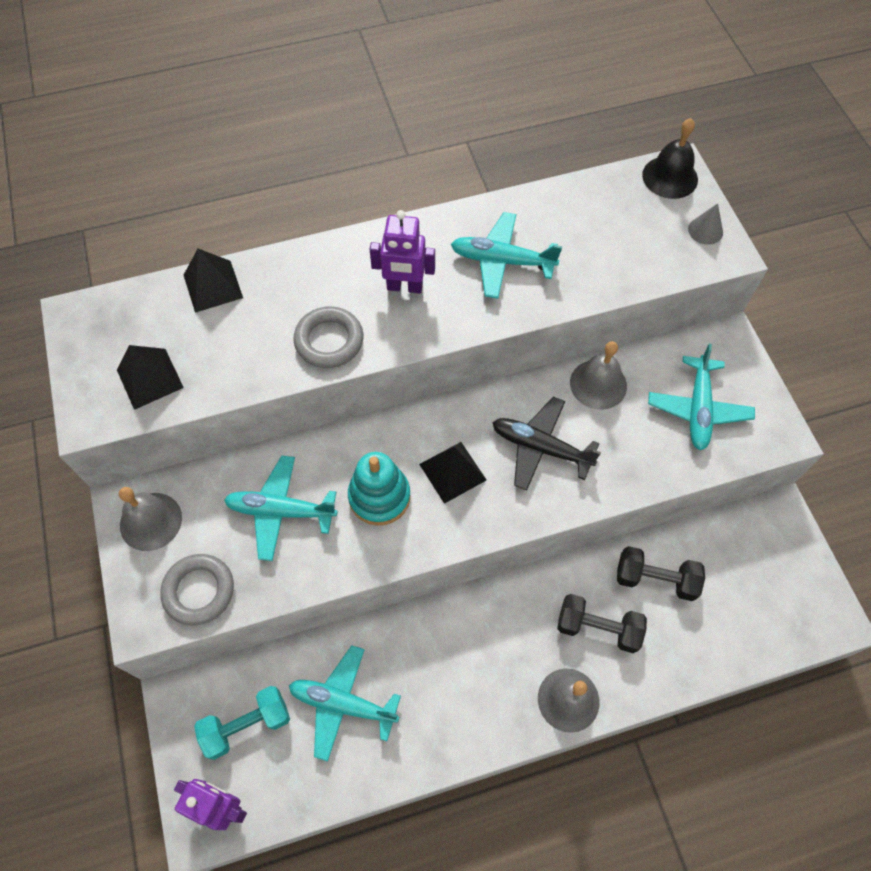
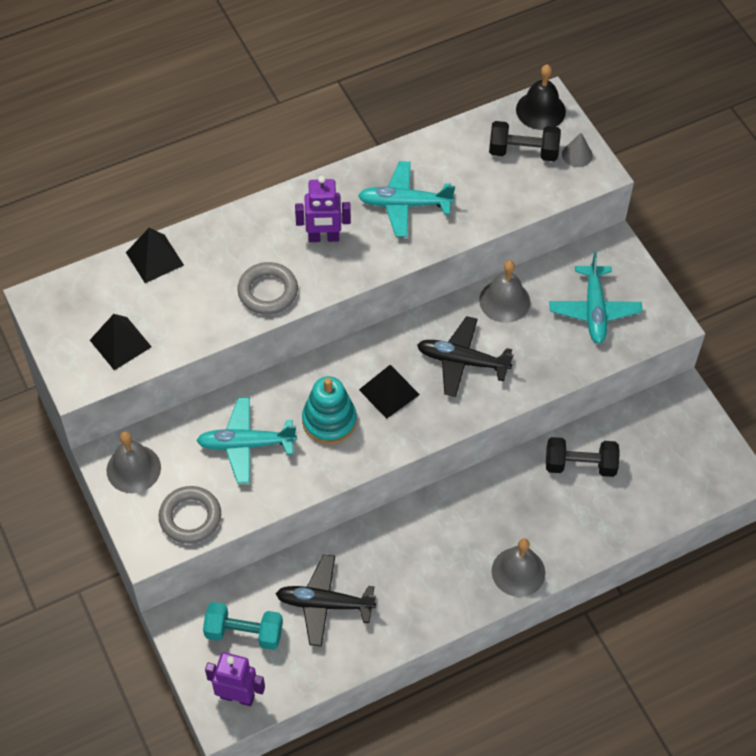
camera: 10 degrees left, 5 degrees down
(247, 725) = (244, 632): turquoise dumbbell -> turquoise dumbbell turned 45 degrees clockwise
(342, 704) = (324, 604): turquoise plane -> black plane
(598, 628) = (535, 512): black dumbbell -> black dumbbell (523, 152)

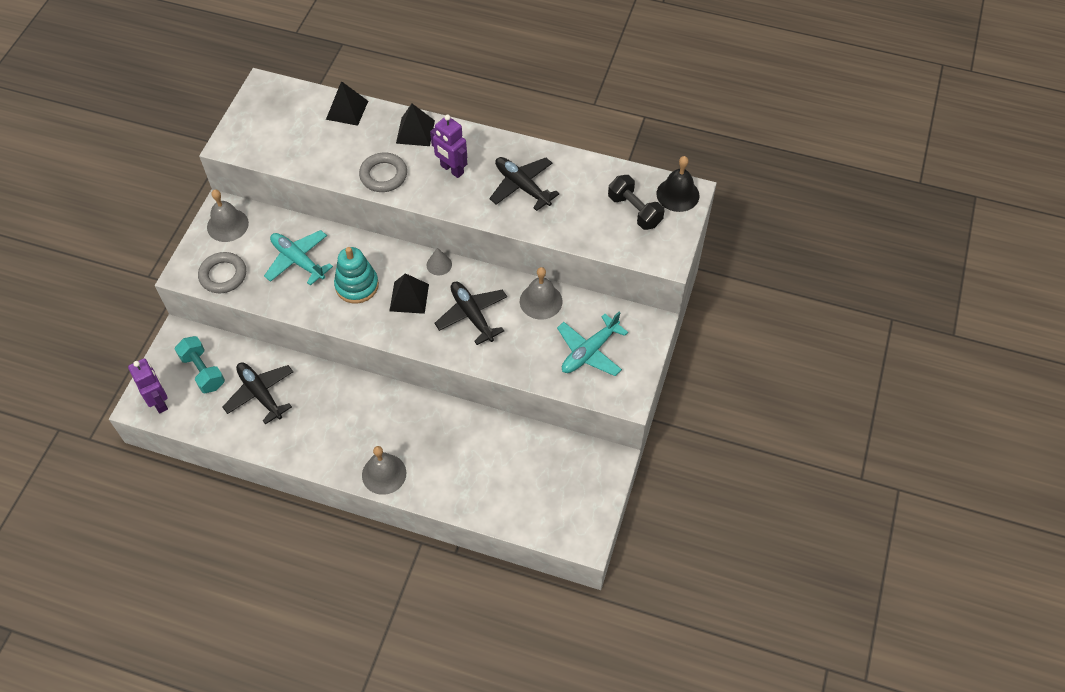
camera: 45 degrees right, 0 degrees up
(120, 343) = (273, 141): black pyramid -> black pyramid (415, 132)
(404, 204) = (522, 186): turquoise plane -> black plane
(577, 155) = (667, 238): grey cone -> grey cone (439, 264)
(580, 465) = (495, 445): black dumbbell -> none

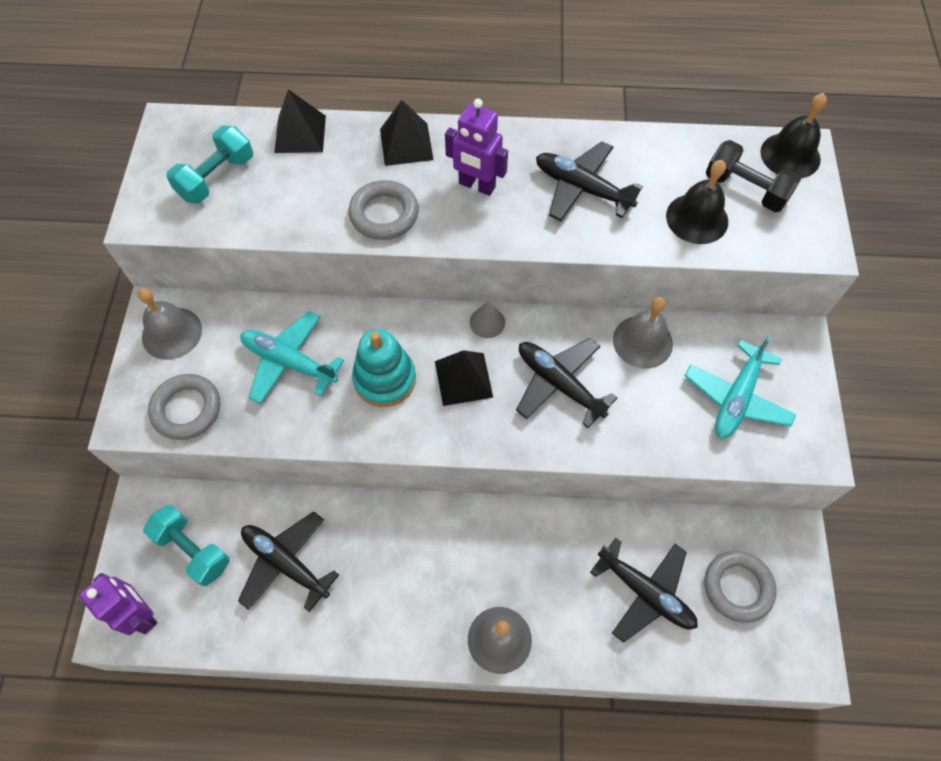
camera: 15 degrees left, 5 degrees up
(283, 128) = (216, 178): none -> turquoise dumbbell
(493, 470) = (645, 592): none -> black plane
(558, 483) = (737, 587): none -> grey ring
(591, 223) = (697, 218): none -> black bell

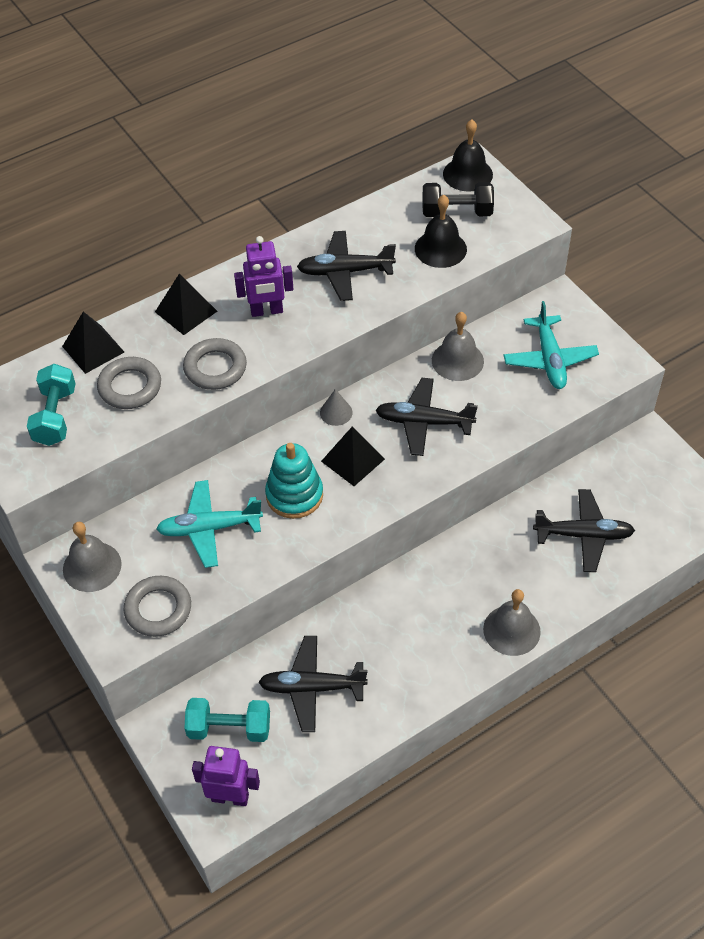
camera: 35 degrees left, 10 degrees down
(737, 587) = (639, 492): grey ring -> grey ring (130, 387)

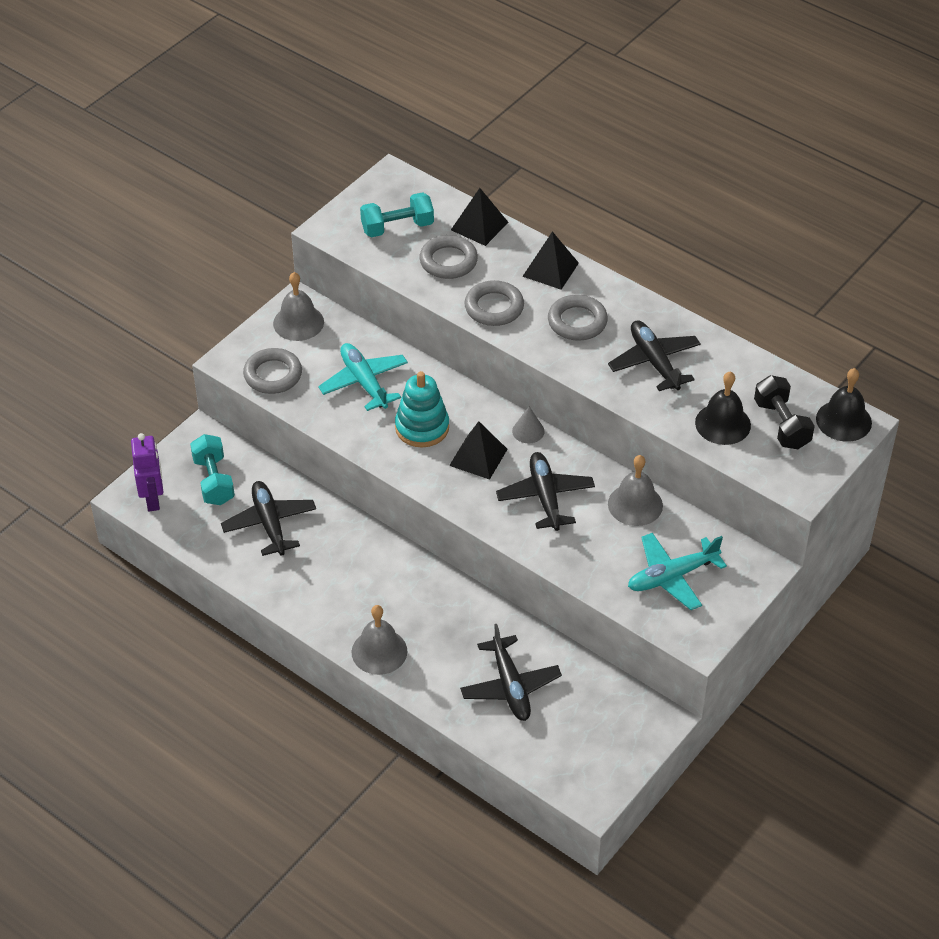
camera: 70 degrees right, 5 degrees down
(266, 311) = (577, 322): purple robot -> grey ring

